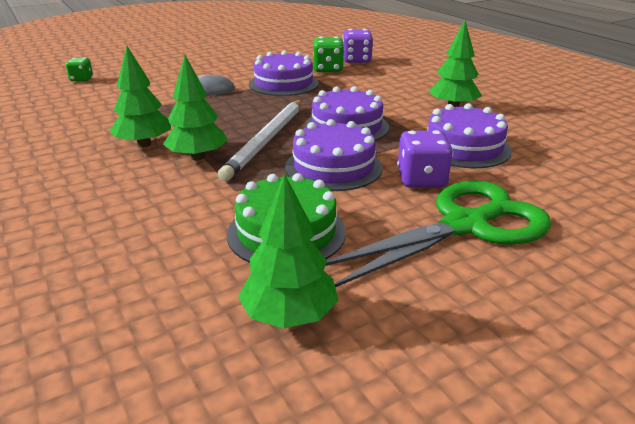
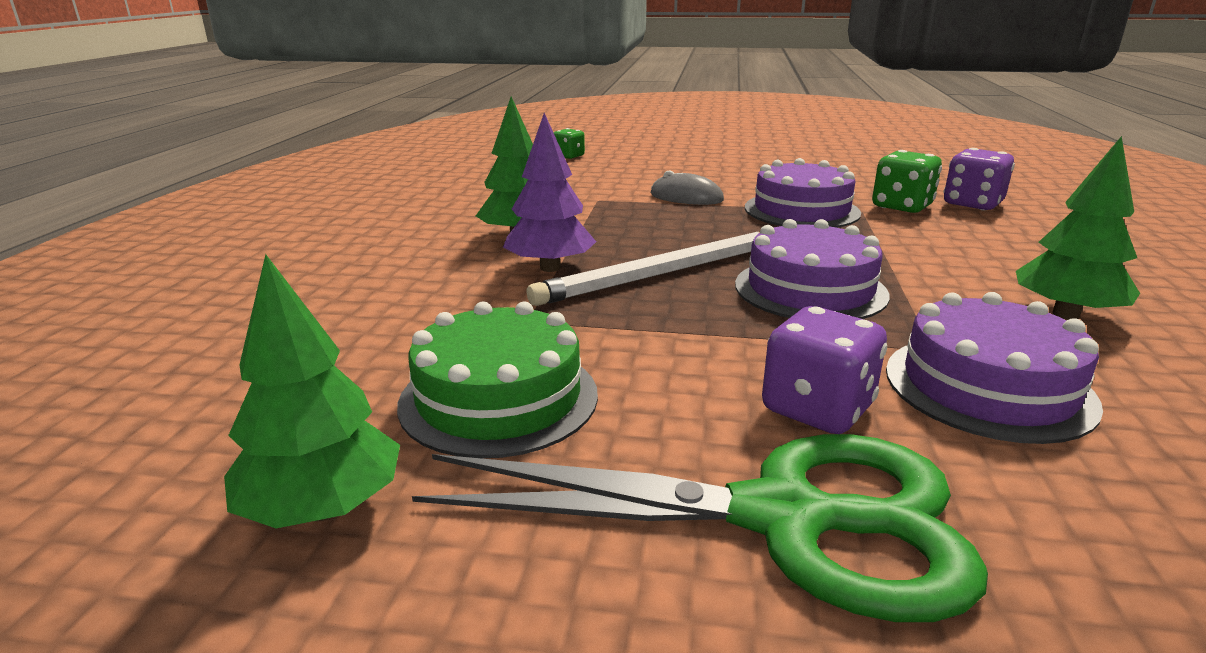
camera: 40 degrees right, 5 degrees down
(197, 157) = (550, 268): green tree -> purple tree
(333, 167) = (701, 337): purple cake -> none

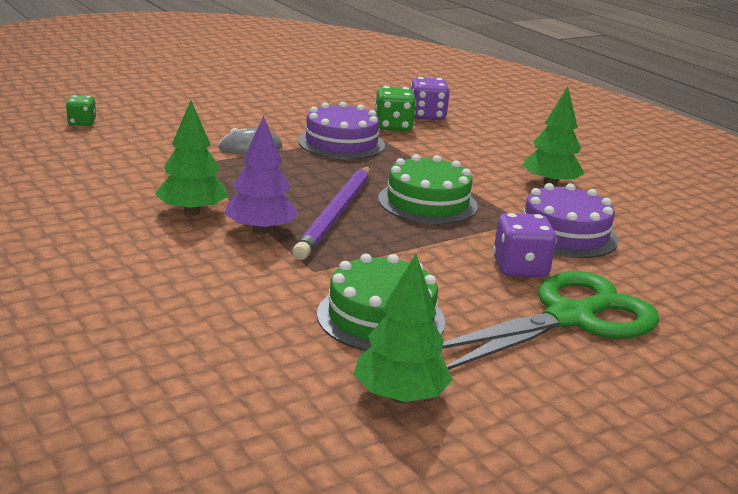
camera: 45 degrees left, 0 degrees up
(663, 273) = (336, 214): white pencil -> purple pencil
(810, 289) = (427, 202): purple cake -> green cake

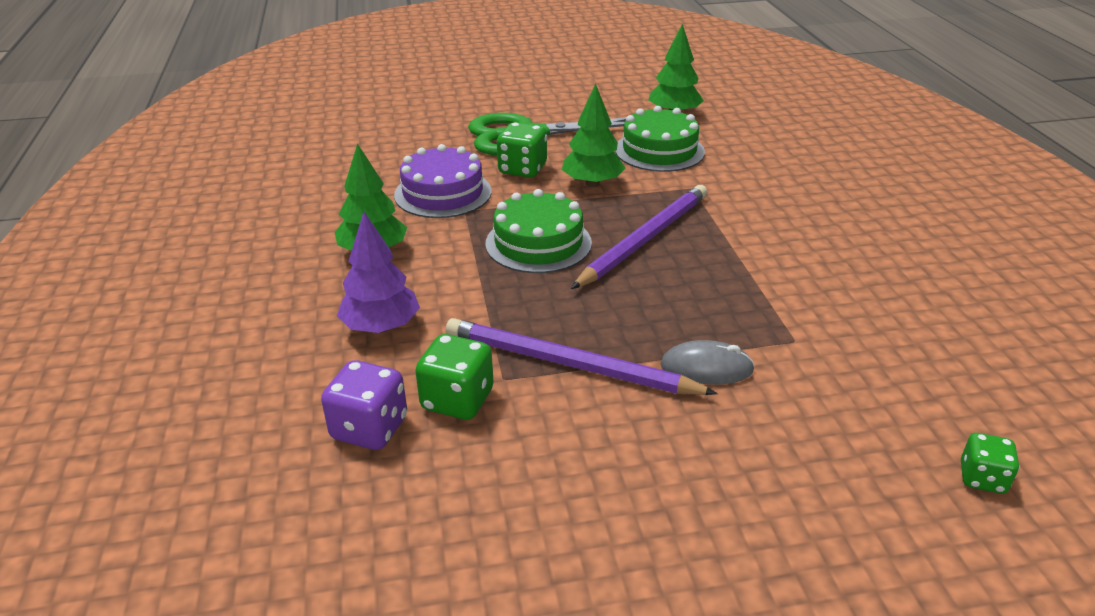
camera: 155 degrees left, 10 degrees up
(192, 212) = (791, 260): green tree -> green tree (592, 183)
(260, 230) = (726, 229): purple tree -> purple tree (381, 327)
(341, 143) = (569, 364): purple cake -> purple pencil
(520, 268) = (522, 169): purple dice -> green dice

